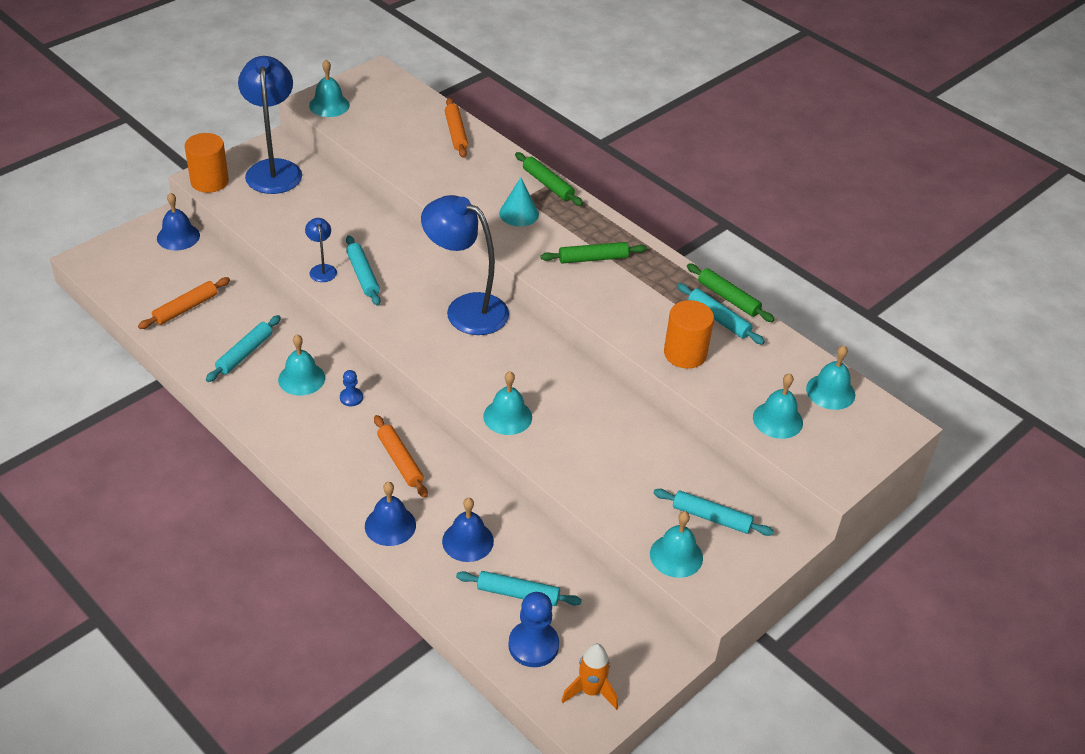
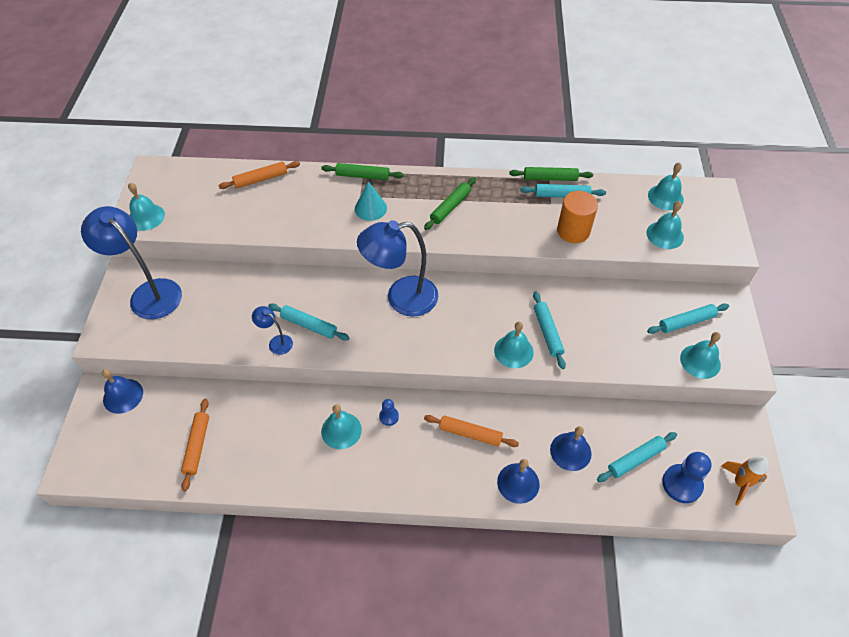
camera: 40 degrees left, 10 degrees up
(209, 181) = (111, 337): orange cylinder -> none
(245, 353) = (281, 445): turquoise rolling pin -> turquoise rolling pin (547, 332)
(456, 133) = (261, 179): orange rolling pin -> orange rolling pin turned 60 degrees counterclockwise

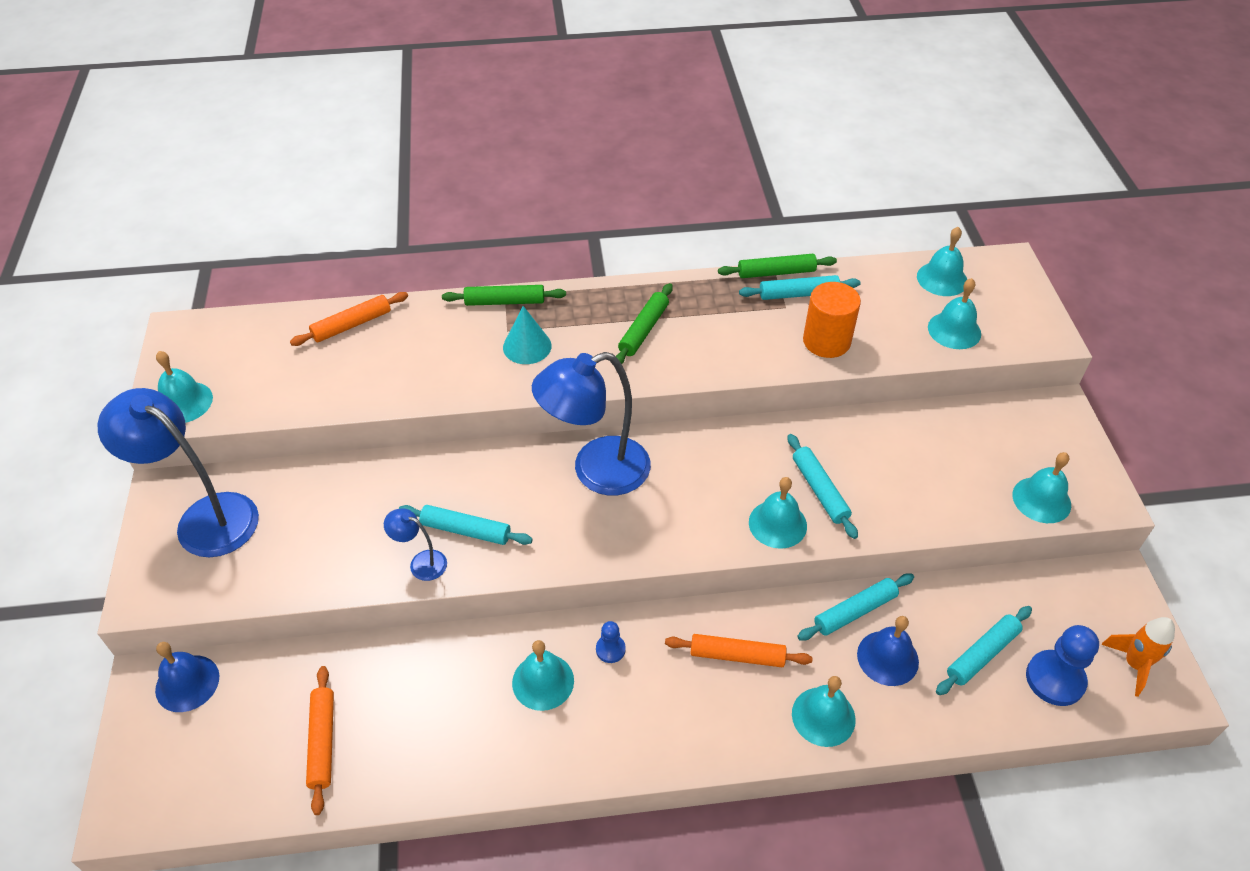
camera: 10 degrees left, 5 degrees down
(518, 483) = (823, 716): blue bell -> turquoise bell
(686, 322) = (1009, 448): turquoise rolling pin -> turquoise rolling pin (855, 611)

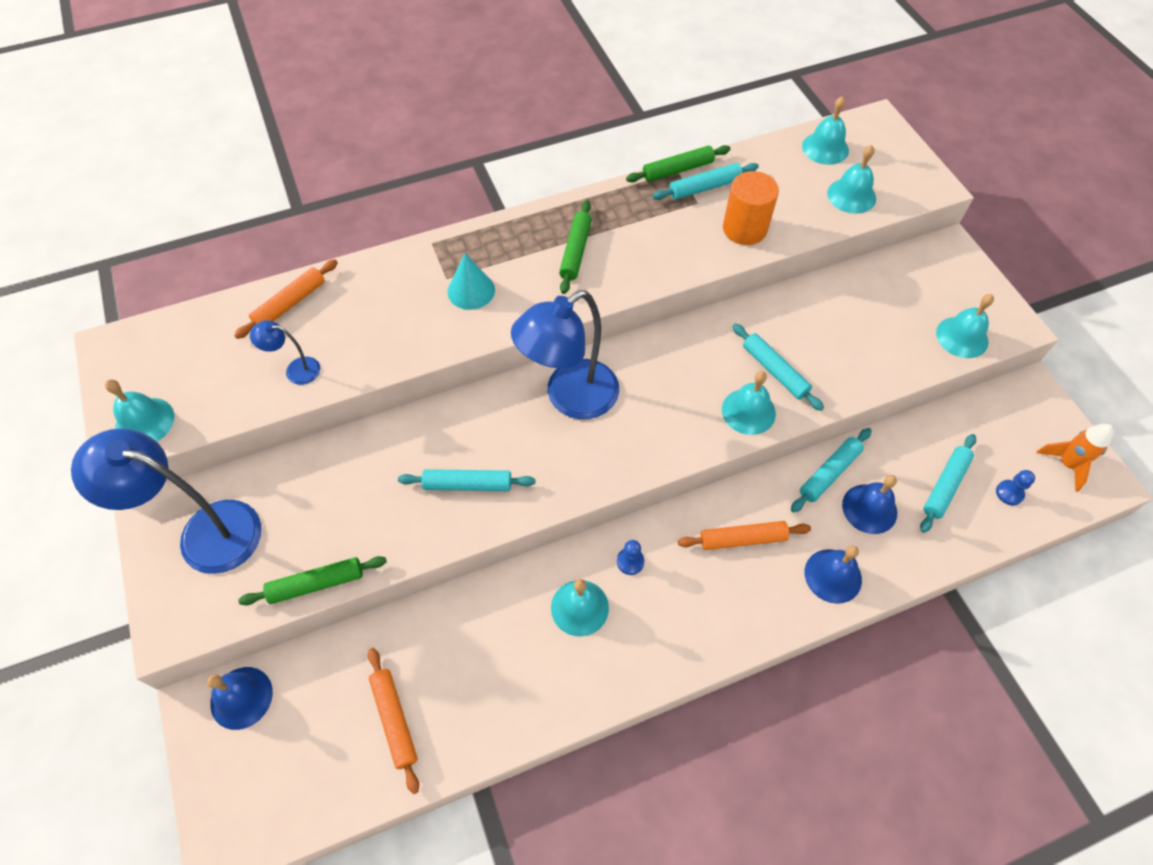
camera: 15 degrees left, 10 degrees up
(421, 562) = (436, 526): blue lamp -> blue lamp (295, 370)
(505, 301) = (434, 249): green rolling pin -> green rolling pin (316, 583)
(823, 716) = (833, 576): turquoise bell -> blue bell
(1055, 679) = (1009, 493): blue pawn -> blue pawn, size x0.53

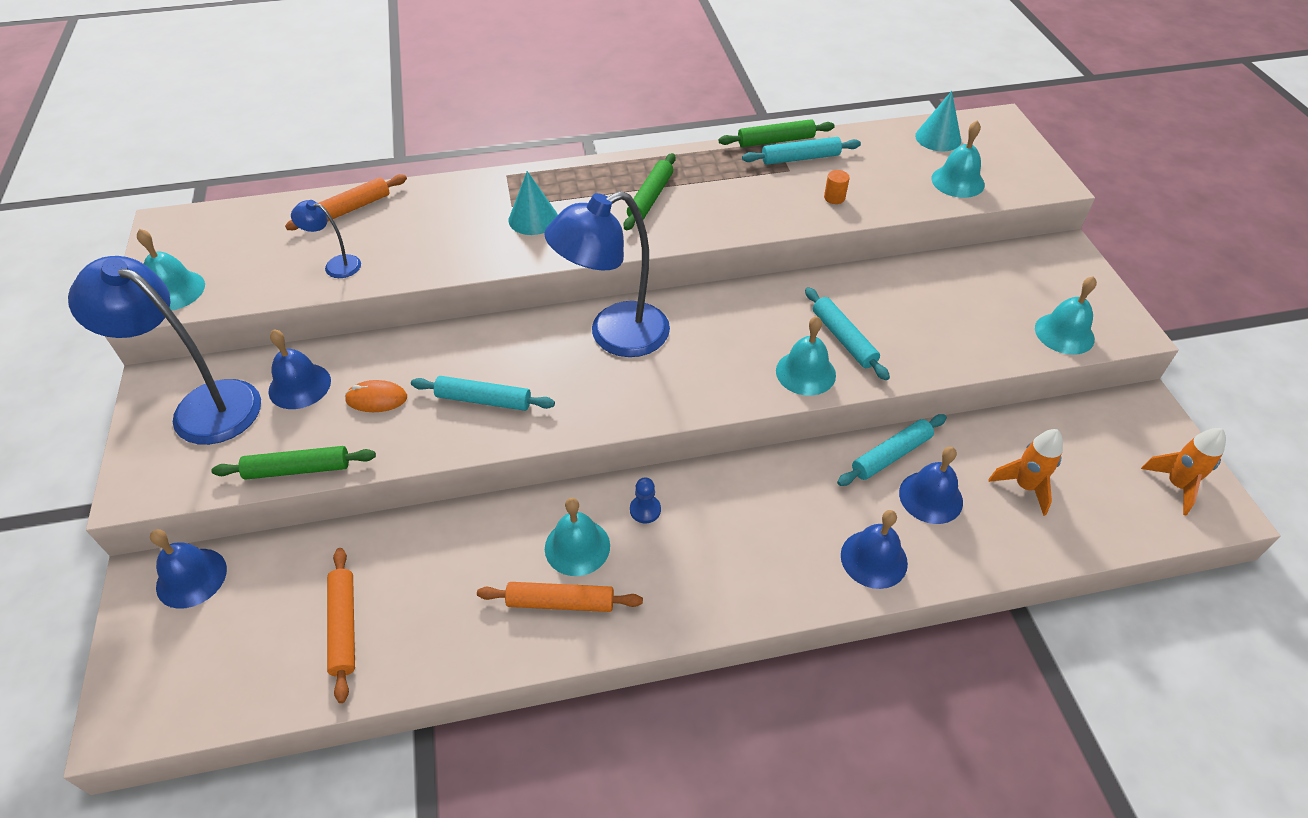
camera: 10 degrees right, 10 degrees down
(291, 496) = (299, 386): none -> blue bell
(368, 498) = (376, 399): none -> orange mouse
(742, 539) = (777, 506): orange rolling pin -> orange rolling pin (561, 602)
(744, 229) = (834, 198): orange cylinder -> orange cylinder, size x0.44
(825, 148) = (938, 138): turquoise bell -> turquoise cone
(945, 485) = (1024, 486): turquoise rolling pin -> orange rocket
(1009, 493) = (1101, 505): blue pawn -> none

